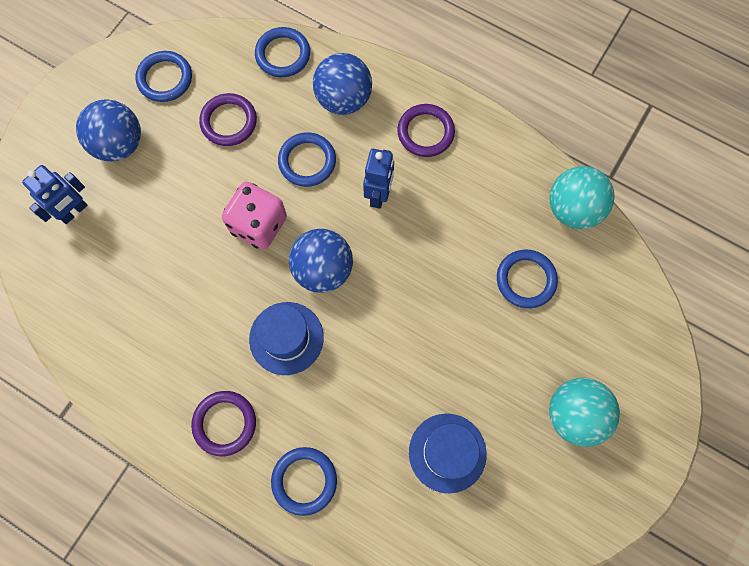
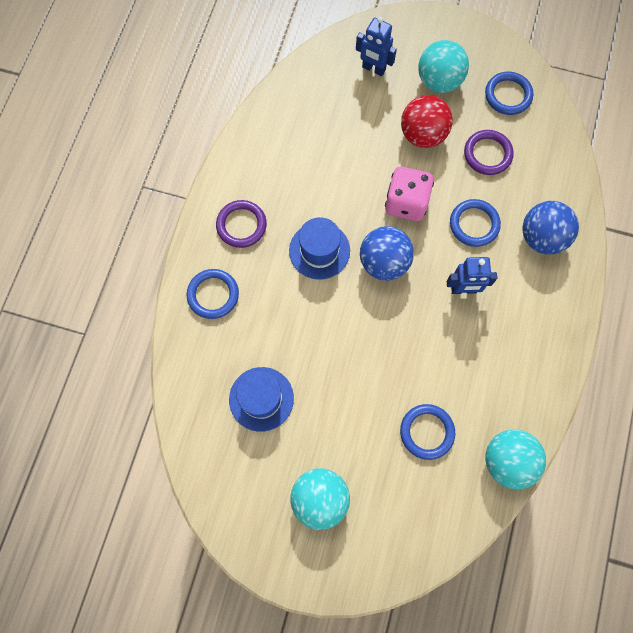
camera: 75 degrees right, 0 degrees up
(119, 144) = (439, 81): blue ball -> turquoise ball
(180, 182) = (422, 135): none -> red ball
(283, 54) = (565, 177): blue ring -> none
(425, 132) = (535, 314): purple ring -> none

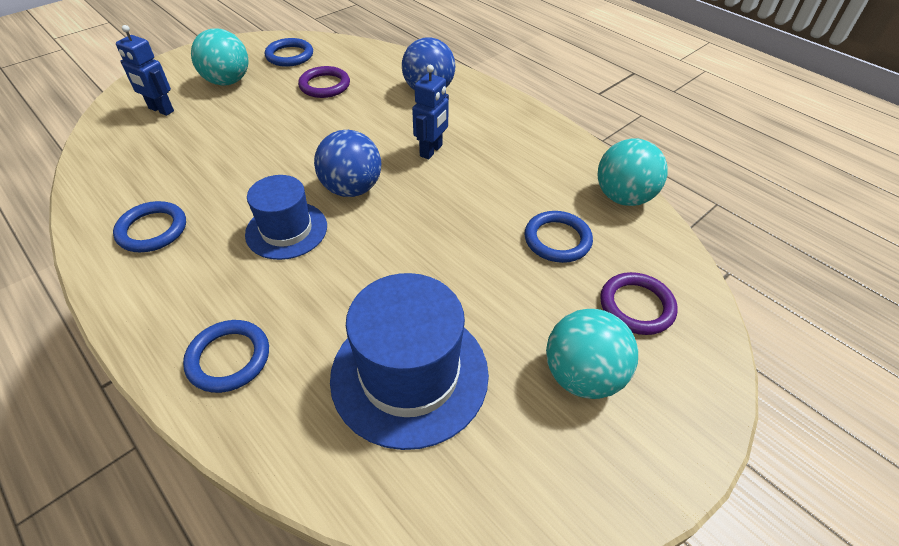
camera: 60 degrees left, 25 degrees down
(241, 225) = (179, 283): purple ring -> purple ring (636, 306)
(261, 399) = (409, 374): blue hat -> blue hat, size x1.58
(373, 69) = (161, 110): blue robot -> blue robot turned 60 degrees clockwise
(406, 203) = (310, 148): pink dice -> none
(422, 135) = (261, 110): red ball -> none
(474, 224) = (377, 119): blue ring -> blue ring (152, 230)

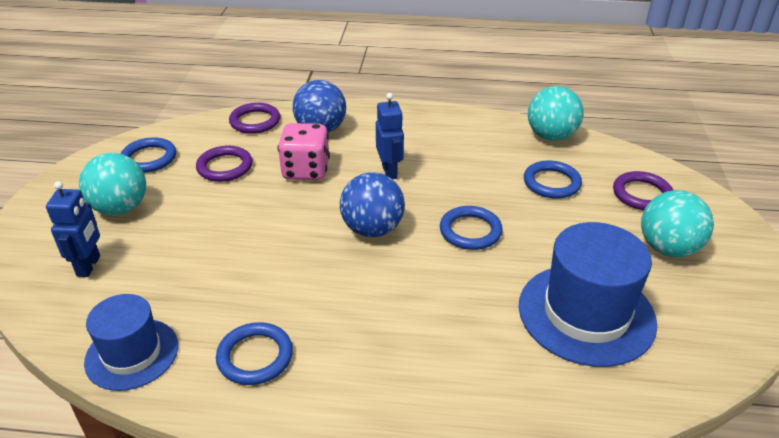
camera: 40 degrees left, 10 degrees down
(161, 110) = (89, 266): blue robot -> blue robot turned 75 degrees counterclockwise
(229, 358) = (465, 390): blue ring -> blue ring (470, 231)
(286, 230) = (369, 286): blue hat -> blue hat (132, 354)
(372, 116) = (306, 170): none -> pink dice
(392, 61) = (255, 121): none -> purple ring

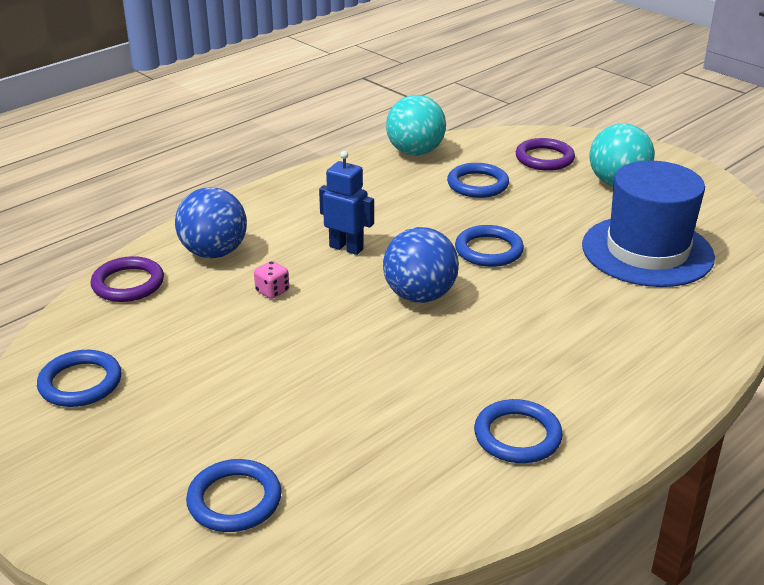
camera: 50 degrees left, 5 degrees down
(89, 266) = (234, 500): blue robot -> blue ring
(120, 208) = (153, 439): turquoise ball -> none
(132, 354) = (425, 515): blue hat -> none
(225, 167) = (185, 337): purple ring -> none
(306, 170) = (272, 291): pink dice -> pink dice, size x0.47

